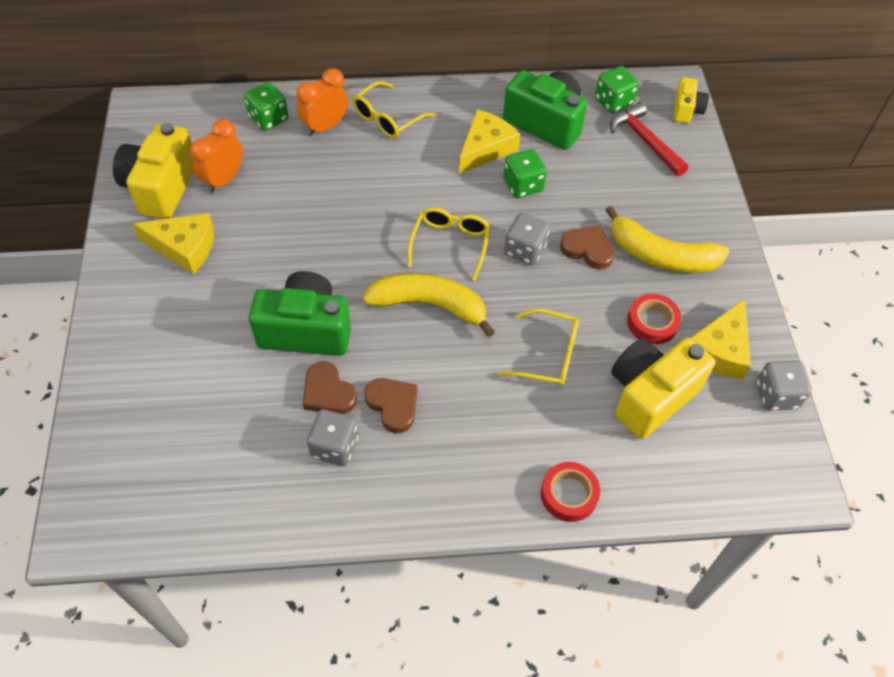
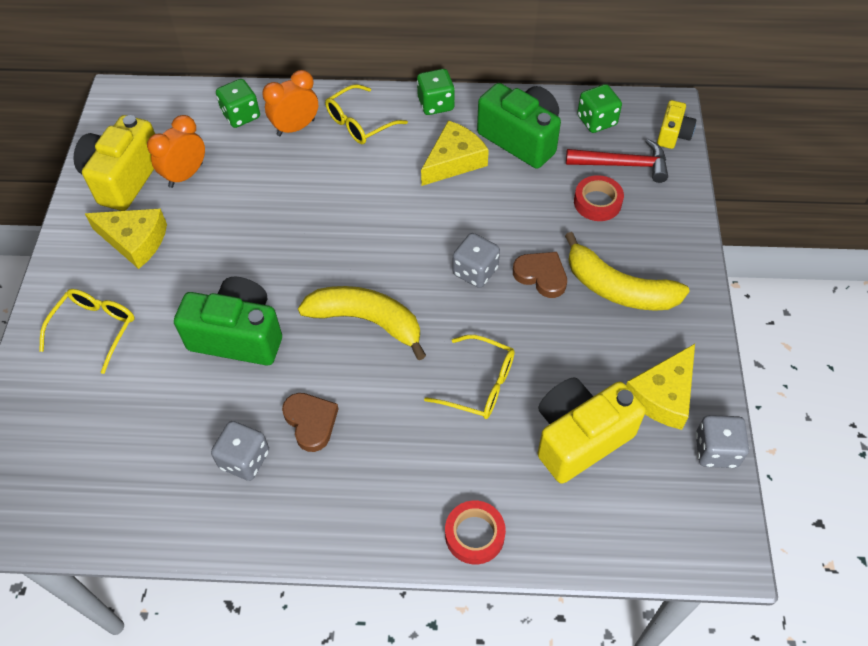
camera: 10 degrees right, 0 degrees up
(328, 392) = (248, 402): brown heart -> none
(450, 244) = (400, 258): yellow glasses -> yellow glasses (95, 328)
(523, 185) = (485, 203): green dice -> green dice (436, 104)
(645, 141) = (623, 165): red hammer -> red hammer turned 120 degrees clockwise
(652, 322) = (595, 359): red tape -> red tape (597, 202)

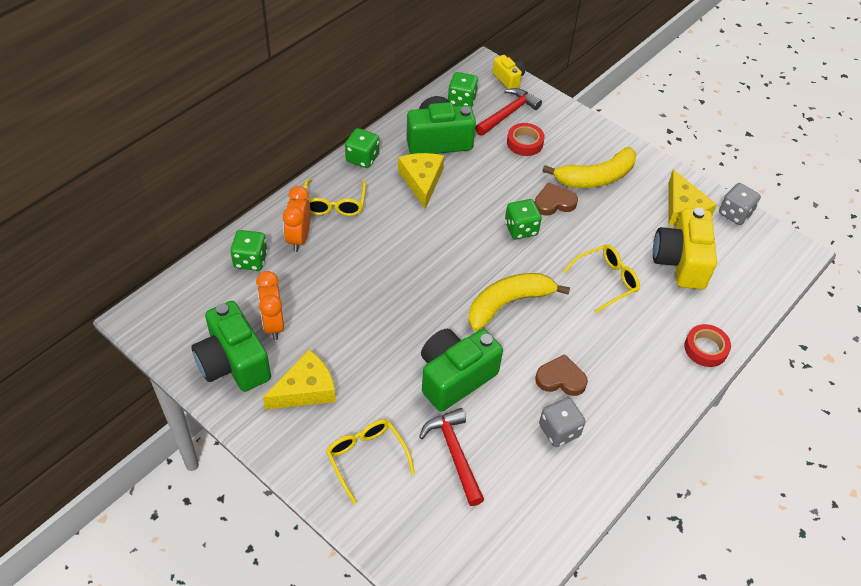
camera: 55 degrees left, 5 degrees down
(123, 178) = (233, 363): yellow camera -> green camera
(150, 391) = (454, 454): none -> red hammer
(475, 271) = (521, 229): grey dice -> green dice

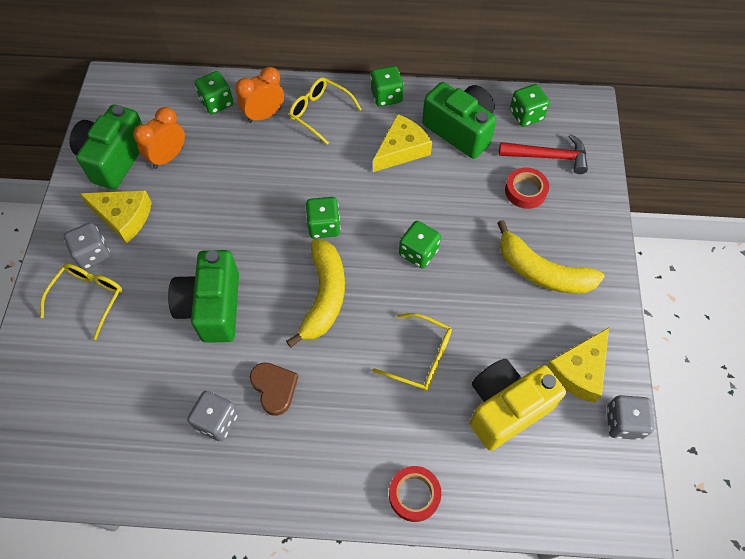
camera: 55 degrees right, 10 degrees up
(323, 431) = (93, 254): none -> grey dice
(334, 204) = (319, 112): yellow glasses -> yellow glasses turned 75 degrees clockwise
(446, 266) = (324, 226): none -> green dice
(454, 454) = (135, 356): red hammer -> none
(455, 377) = (212, 307): green camera -> green camera turned 105 degrees counterclockwise
(508, 79) = (592, 130): yellow camera -> none
(508, 303) = (324, 296): yellow banana -> yellow banana turned 75 degrees clockwise
(554, 202) = (475, 258): brown heart -> none

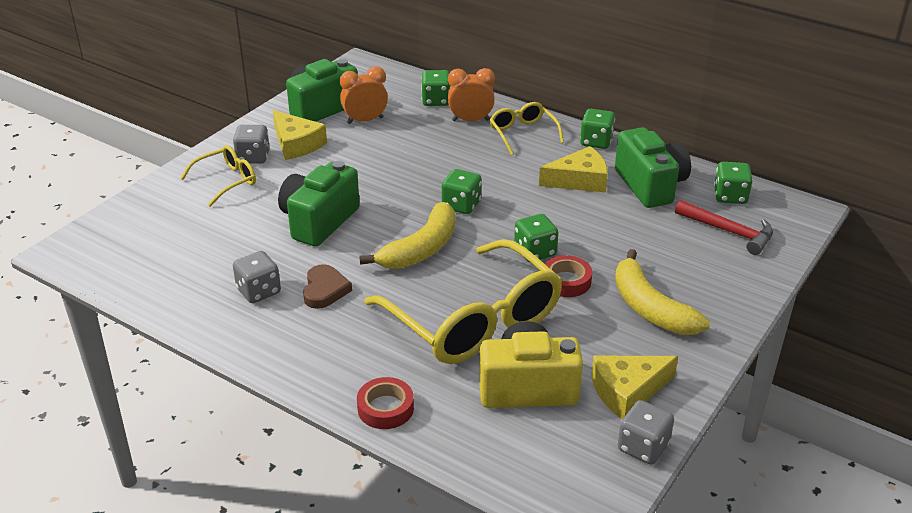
camera: 30 degrees right, 25 degrees down
(421, 357) = (474, 321): yellow glasses -> yellow glasses, size x2.07
(525, 191) = (682, 247): red tape -> red tape (566, 281)

